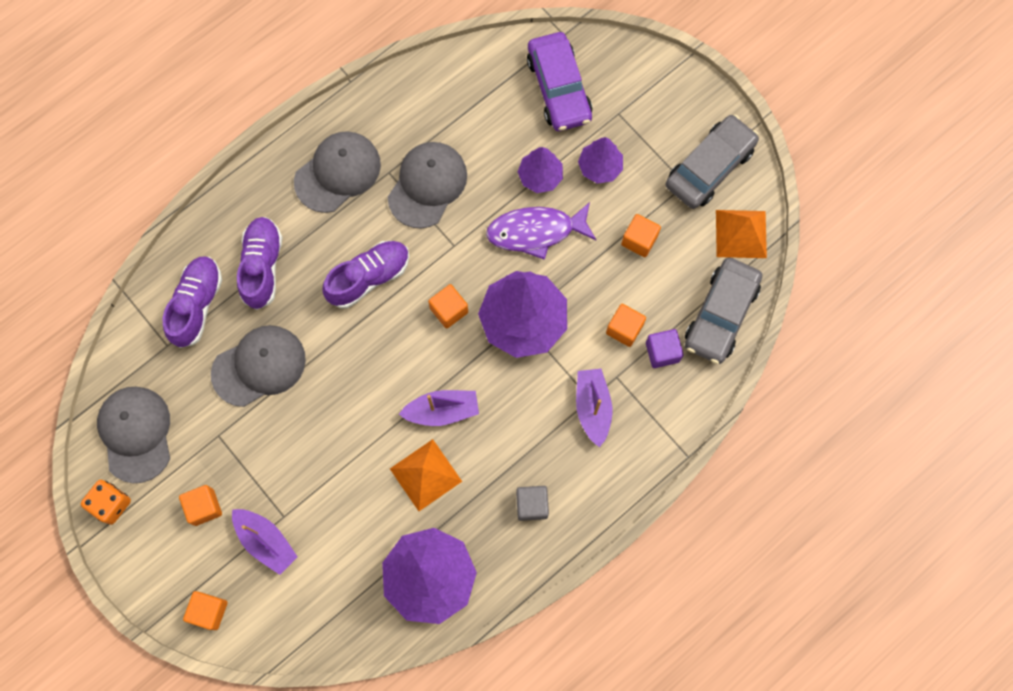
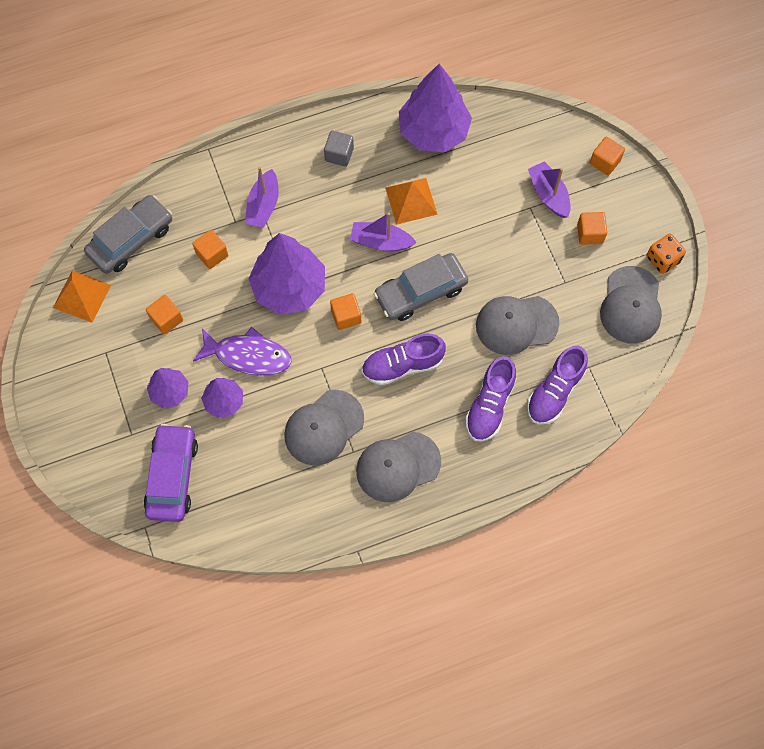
camera: 160 degrees left, 5 degrees down
(662, 352) = (190, 227): purple cube -> none
(709, 167) = (78, 359): grey car -> grey car (420, 292)

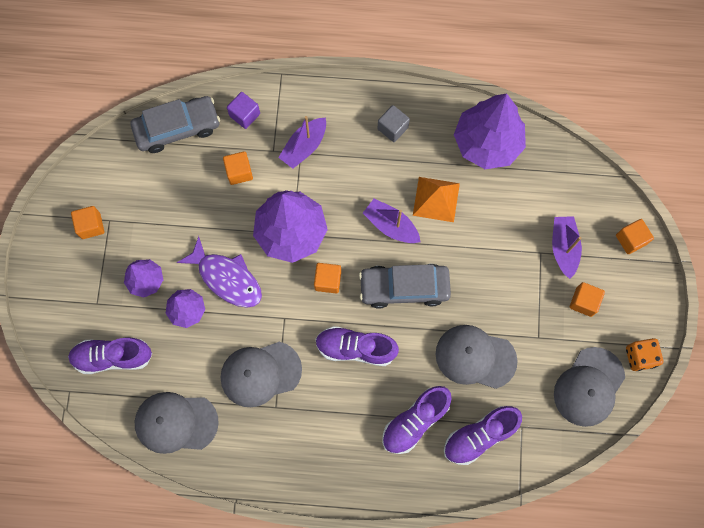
camera: 25 degrees right, 5 degrees up
(82, 296) = (113, 161): orange pyramid -> none
(166, 319) = (173, 214): orange cube -> orange cube (91, 226)
(172, 476) = (113, 357): purple car -> purple shoe
(191, 200) = (245, 115): none -> purple cube
(398, 466) = (307, 439): grey cap -> grey cap (176, 422)

